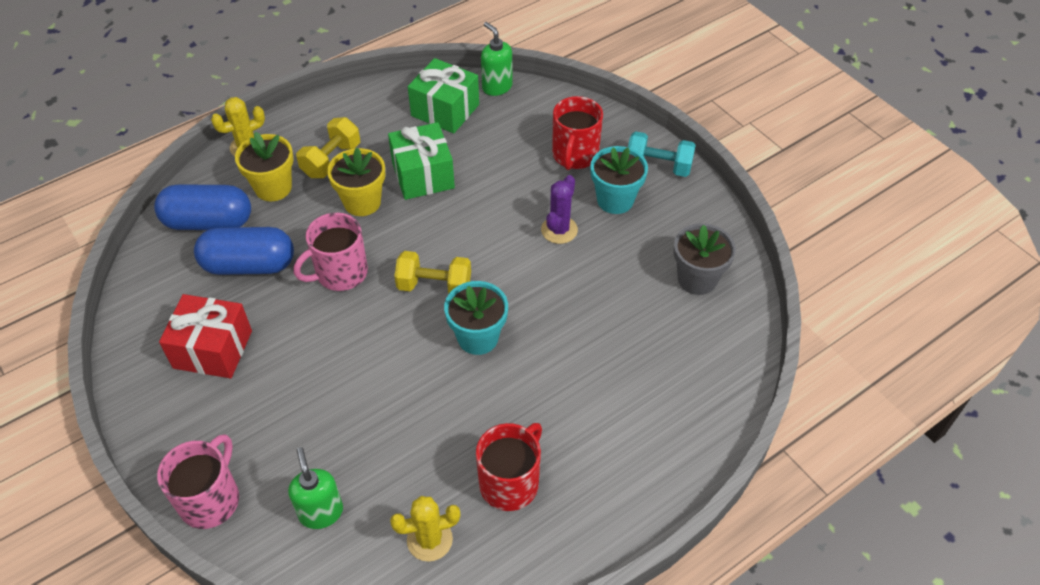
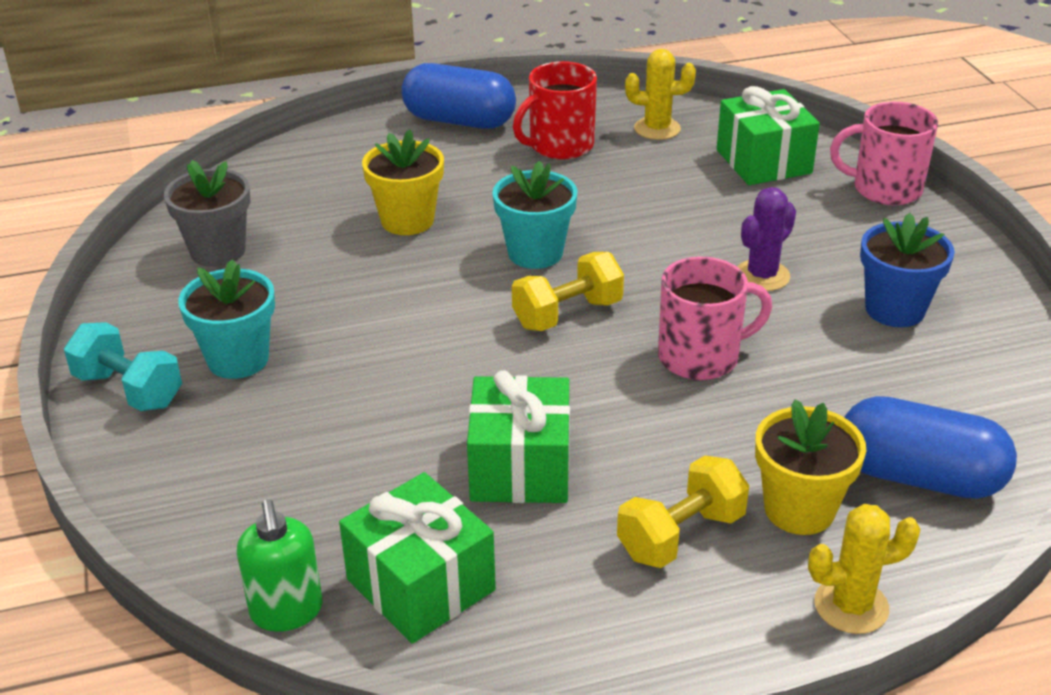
camera: 160 degrees left, 15 degrees down
(210, 499) = (885, 189): pink mug -> pink mug turned 60 degrees clockwise
(213, 349) = (894, 309): red gift -> blue flower pot
(249, 265) = (844, 397): blue capsule -> blue capsule (459, 121)
(321, 512) = (763, 161): green soap dispenser -> green gift
(362, 202) = (641, 447): yellow flower pot -> yellow flower pot (407, 220)
(434, 286) = (567, 314): yellow dumbbell -> yellow dumbbell turned 60 degrees counterclockwise
(559, 230) = (351, 340): purple cactus -> purple cactus (762, 276)
(575, 155) = (243, 438): red mug -> none

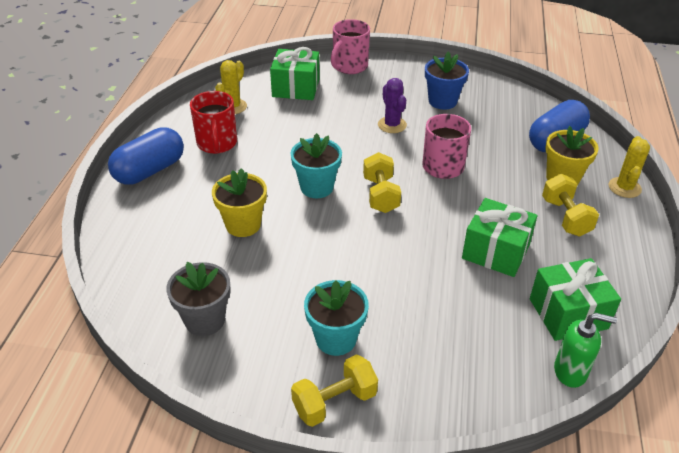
camera: 65 degrees left, 5 degrees up
(128, 390) = (334, 402): turquoise dumbbell -> yellow dumbbell

